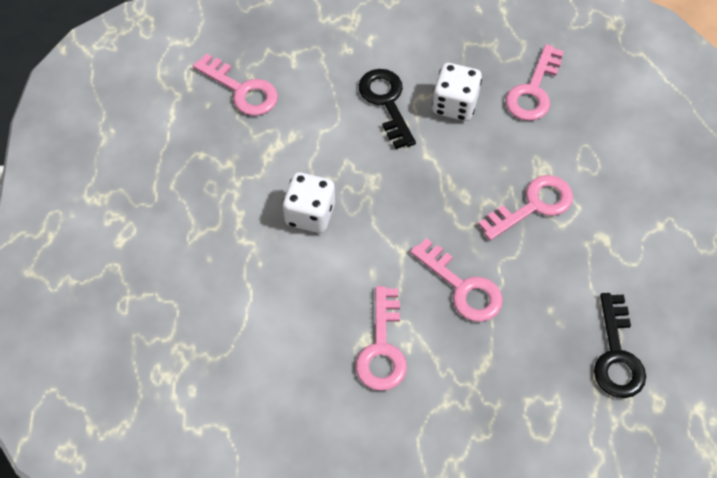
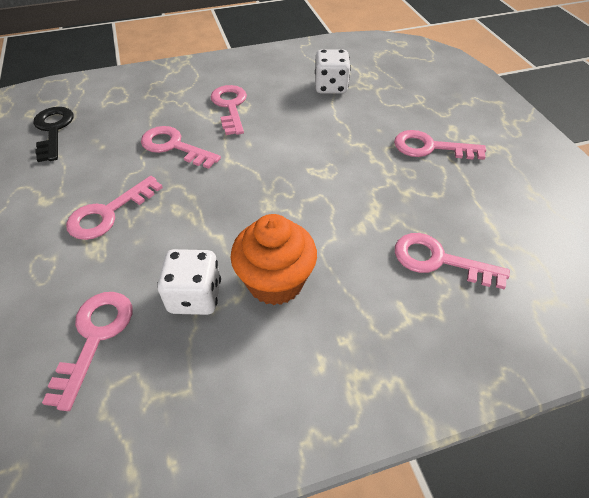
camera: 165 degrees right, 10 degrees down
(167, 215) = (430, 147): none -> pink key
(310, 214) = (314, 169): white dice -> white dice (330, 87)
(386, 102) = (275, 282): black key -> orange cupcake

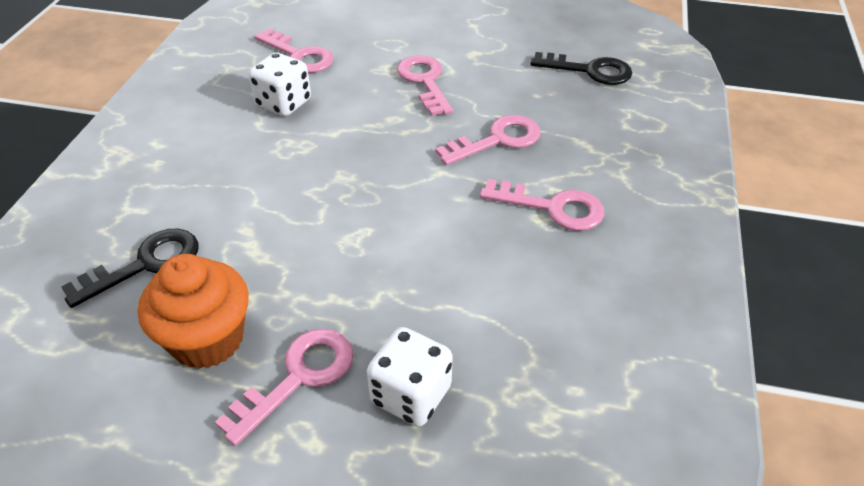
camera: 120 degrees right, 5 degrees down
(275, 282) = (249, 147): orange cupcake -> orange cupcake (207, 339)
(330, 87) = (537, 339): white dice -> white dice (411, 395)
(439, 260) = (145, 264): pink key -> black key

